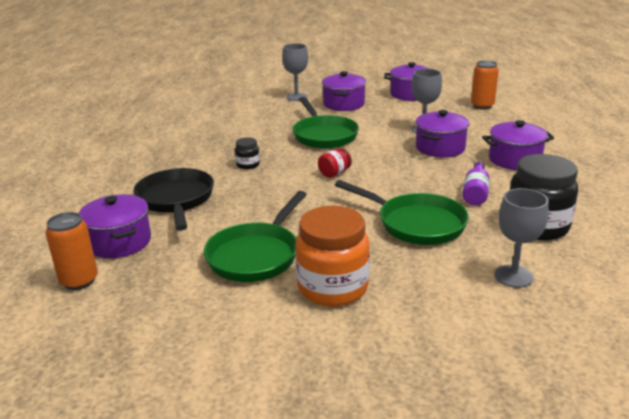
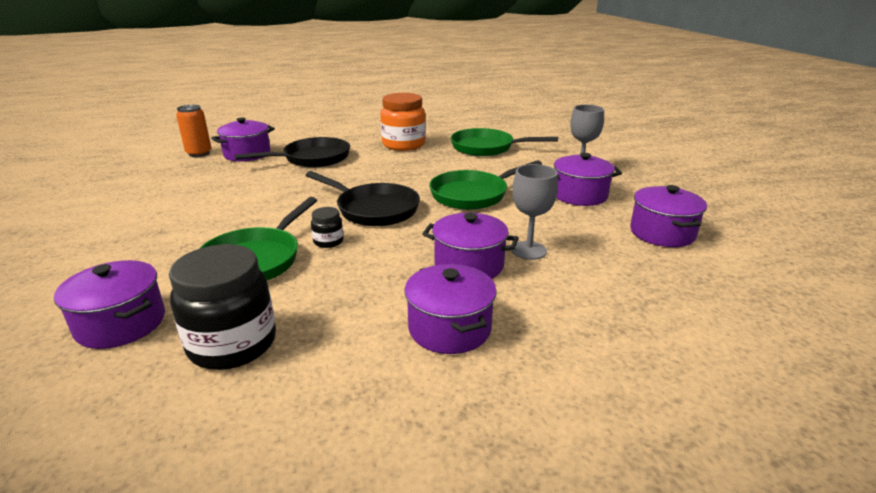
camera: 75 degrees right, 0 degrees up
(248, 165) = (385, 172): black jar -> black jar (328, 241)
(256, 255) = (214, 196): green pan -> green pan (486, 148)
(333, 288) = (149, 230): orange jar -> orange jar (403, 145)
(334, 173) = (374, 209): red jar -> black pan
(475, 193) = (332, 295): purple bottle -> none
(482, 106) = (672, 296): orange can -> none
(513, 276) = (121, 324): grey goblet -> purple pot

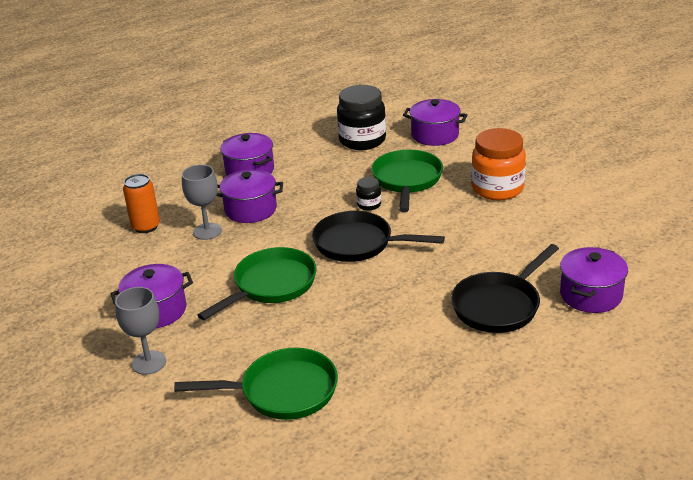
camera: 165 degrees right, 5 degrees up
(199, 153) = (651, 282): orange can -> orange can (146, 226)
(403, 145) = (408, 369): orange jar -> orange jar (497, 189)
(662, 233) = (89, 274): purple pot -> none

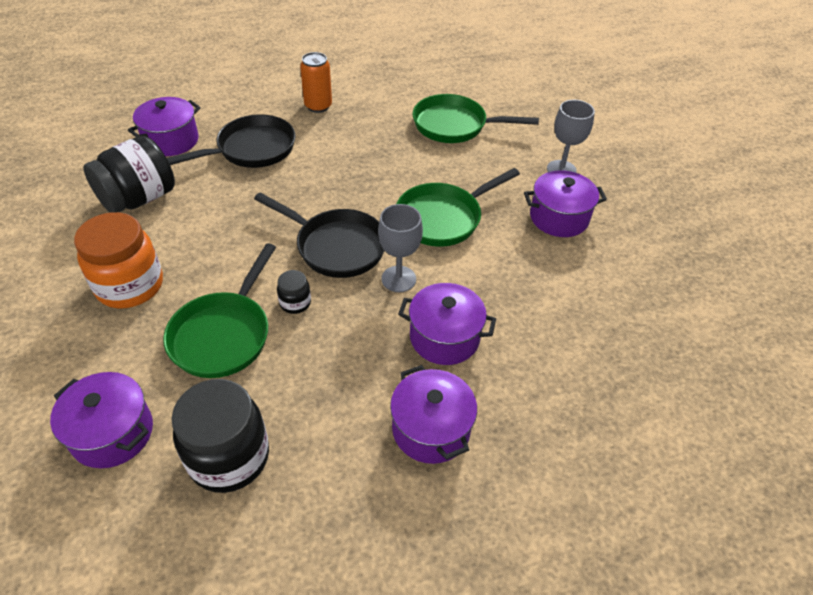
camera: 170 degrees left, 15 degrees up
(146, 226) = (584, 344): orange can -> orange can (318, 106)
(207, 231) = (504, 313): grey goblet -> grey goblet (398, 279)
(558, 240) = (139, 198): none -> black jar

